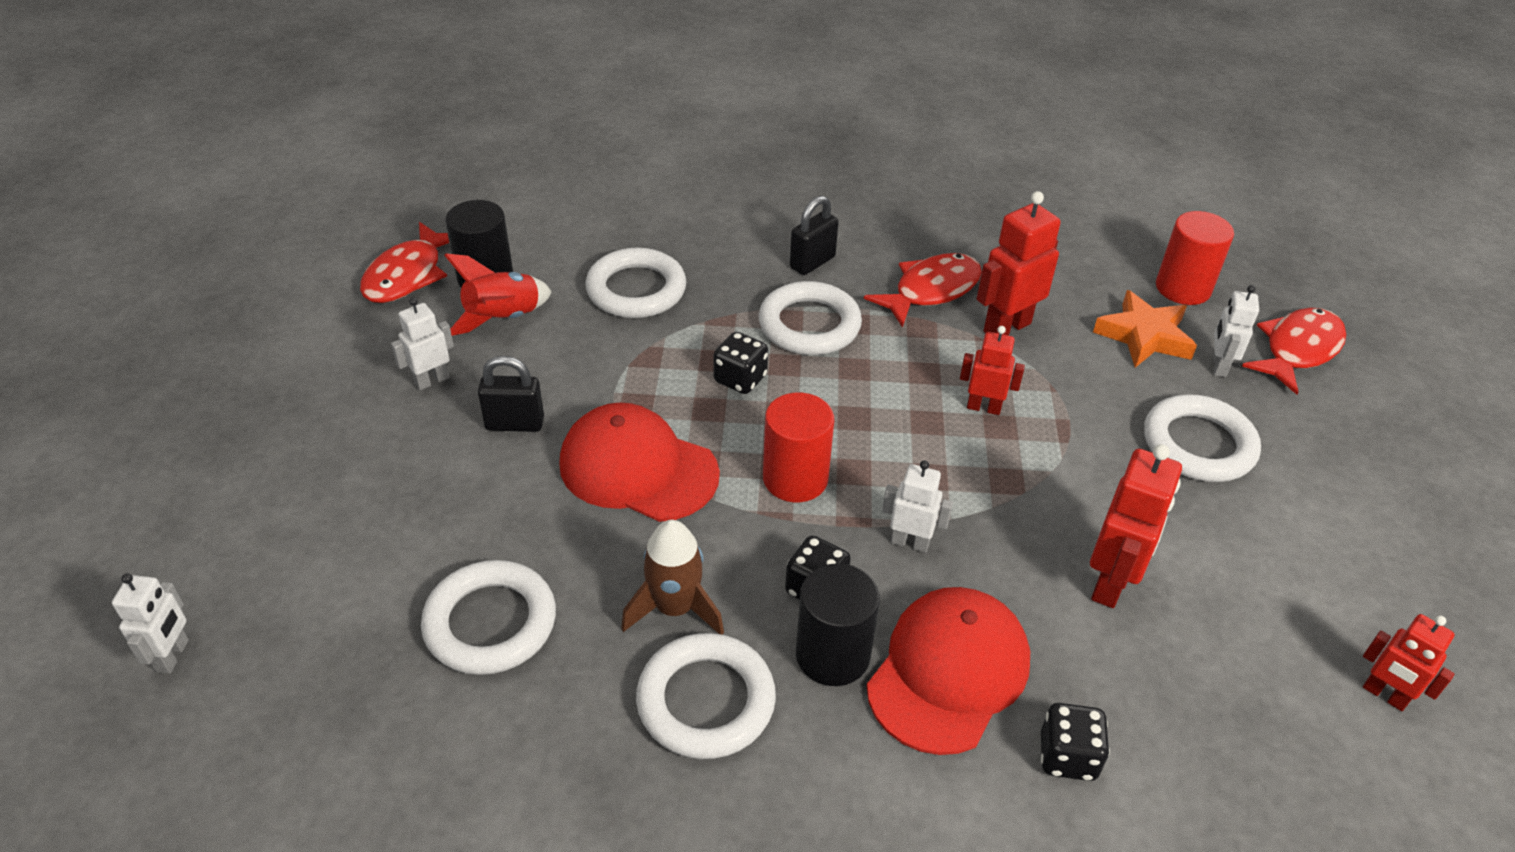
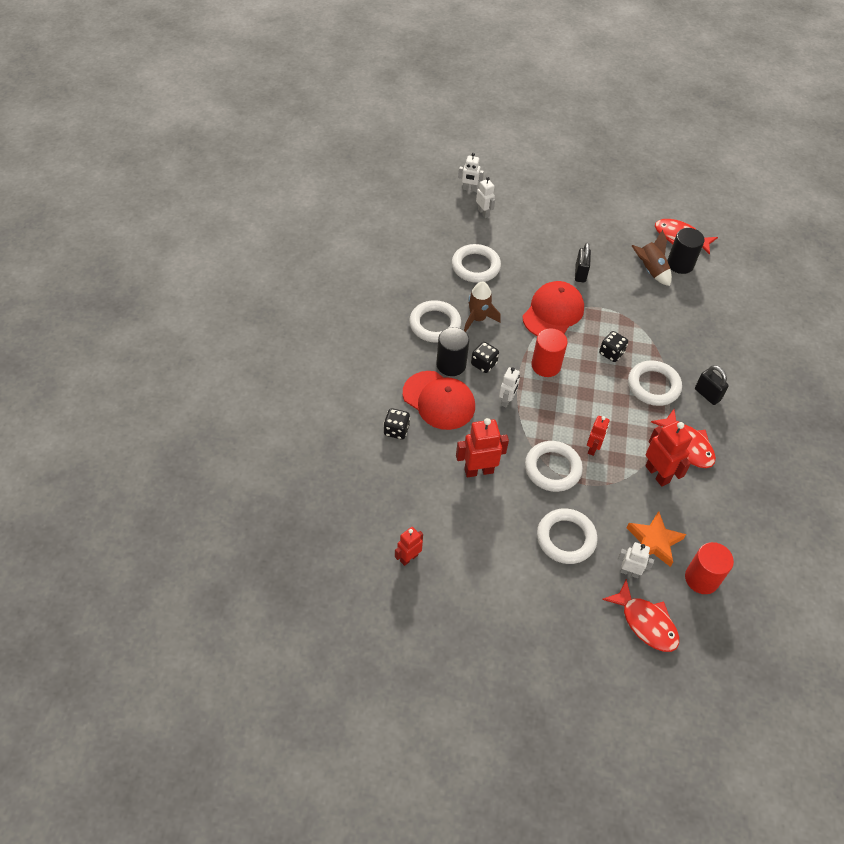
camera: 95 degrees right, 10 degrees up
(432, 380) = (607, 247): white robot -> white robot (483, 213)
(503, 319) = (650, 270): red rocket -> brown rocket
(636, 290) = (676, 319): white ring -> white ring (552, 468)
(1111, 583) = (478, 470): red robot -> red robot turned 135 degrees clockwise

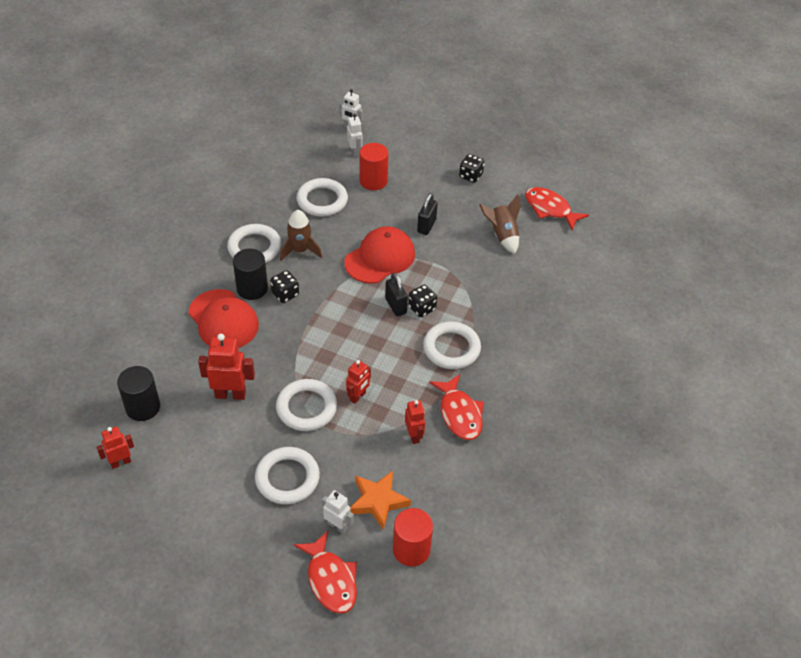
camera: 15 degrees right, 5 degrees down
(396, 430) = (168, 340): black dice -> black dice (470, 176)
(506, 400) = (291, 333): white robot -> none
(546, 365) = (348, 307): red cylinder -> red cylinder (373, 181)
(657, 474) = (414, 435): red robot -> red robot, size x0.62
(680, 264) = (537, 235): black cylinder -> black cylinder (143, 407)
(707, 395) = (505, 368): black padlock -> black padlock (396, 306)

